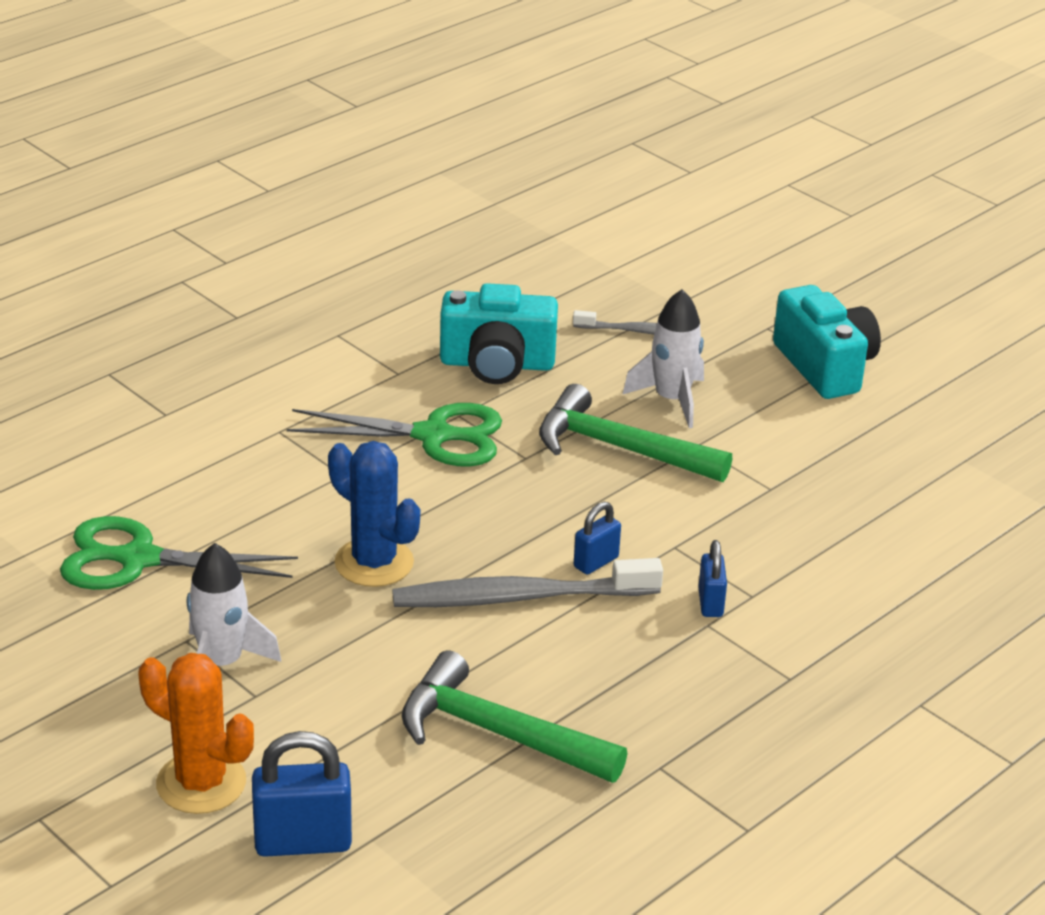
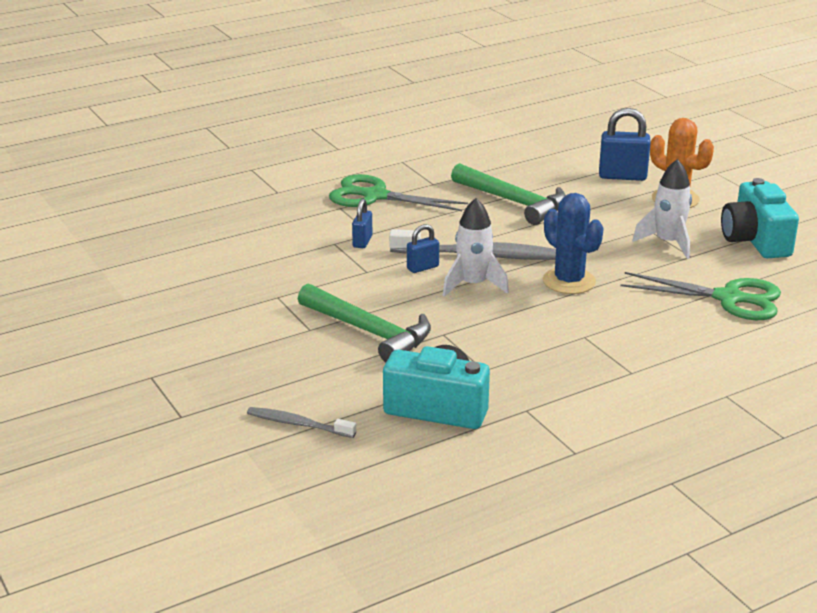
camera: 165 degrees left, 5 degrees down
(433, 436) = (509, 355): green scissors -> green scissors (375, 196)
(672, 400) = (307, 362): white rocket -> white rocket (473, 285)
(825, 366) = (162, 376): turquoise camera -> turquoise camera (755, 240)

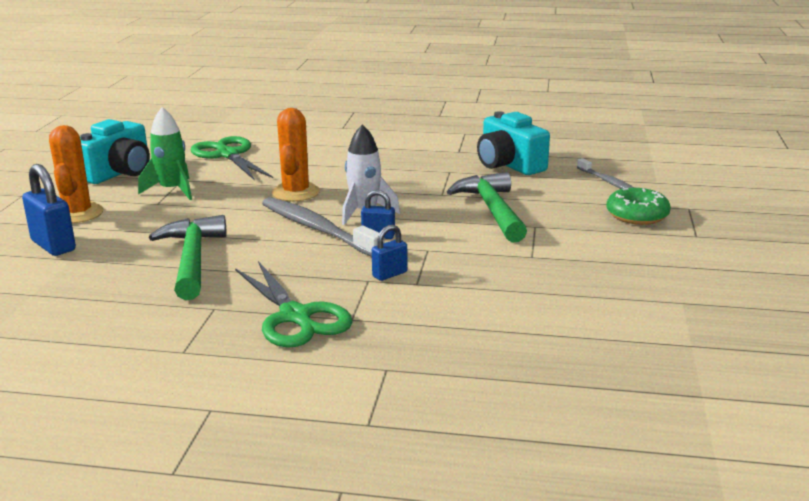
camera: 140 degrees left, 5 degrees down
(226, 381) = (637, 215): none -> green donut
(569, 281) = (295, 192): blue cactus -> orange cactus
(668, 243) = (172, 190): white rocket -> green rocket

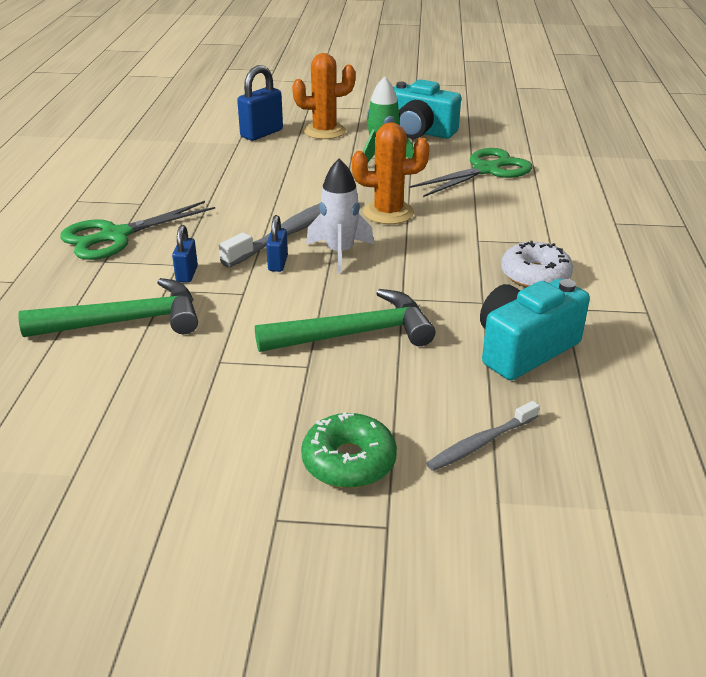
camera: 85 degrees right, 10 degrees up
(192, 259) = (232, 184): green hammer -> green hammer (126, 321)
(390, 274) = (187, 274): blue padlock -> blue padlock turned 45 degrees clockwise
(415, 154) = (535, 275): none -> white donut

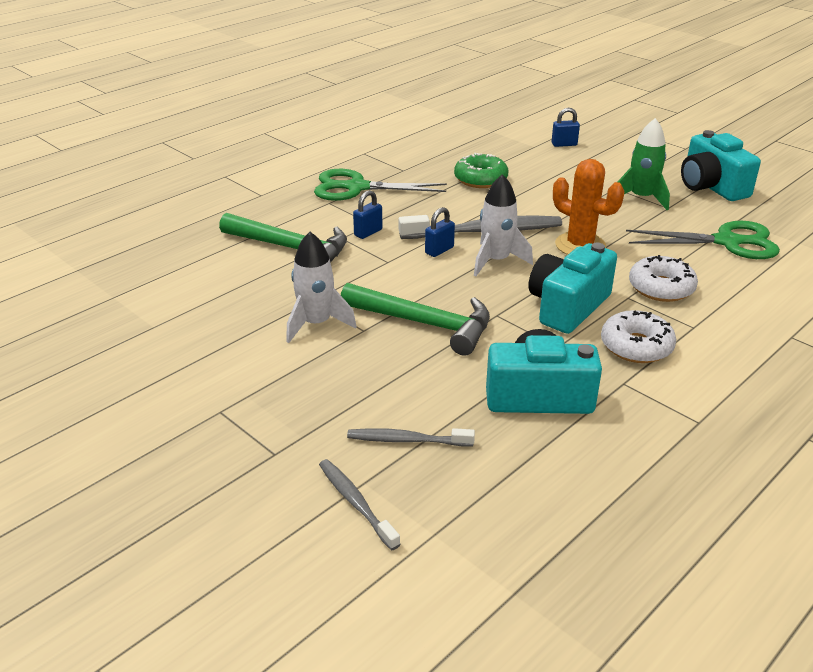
camera: 40 degrees right, 0 degrees up
(255, 382) = (316, 324): none -> white rocket
(261, 133) = (564, 144): blue padlock -> blue padlock, size x0.58
(324, 131) = (621, 159): orange cactus -> none
(349, 461) = (305, 402): green donut -> green donut (480, 179)
(446, 266) = (567, 306): none -> turquoise camera
(490, 223) = (661, 288): none -> white donut
(518, 524) = (356, 503): none -> grey toothbrush

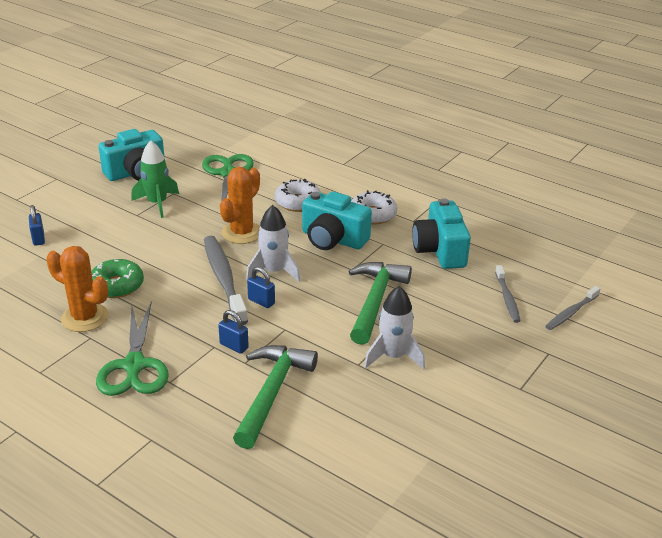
camera: 100 degrees left, 0 degrees up
(432, 167) = (84, 318): none -> orange cactus

